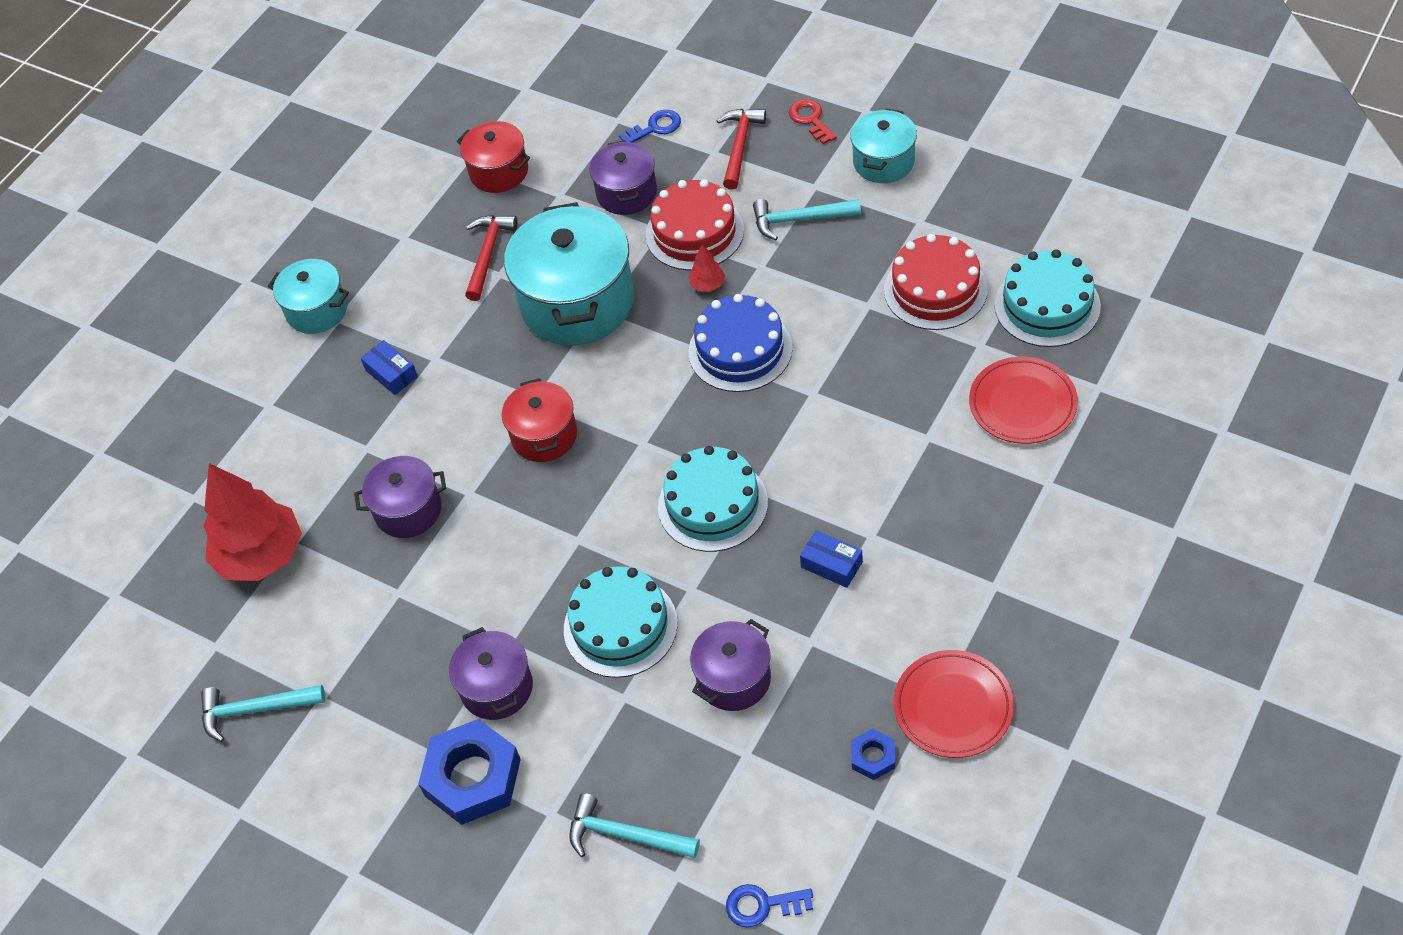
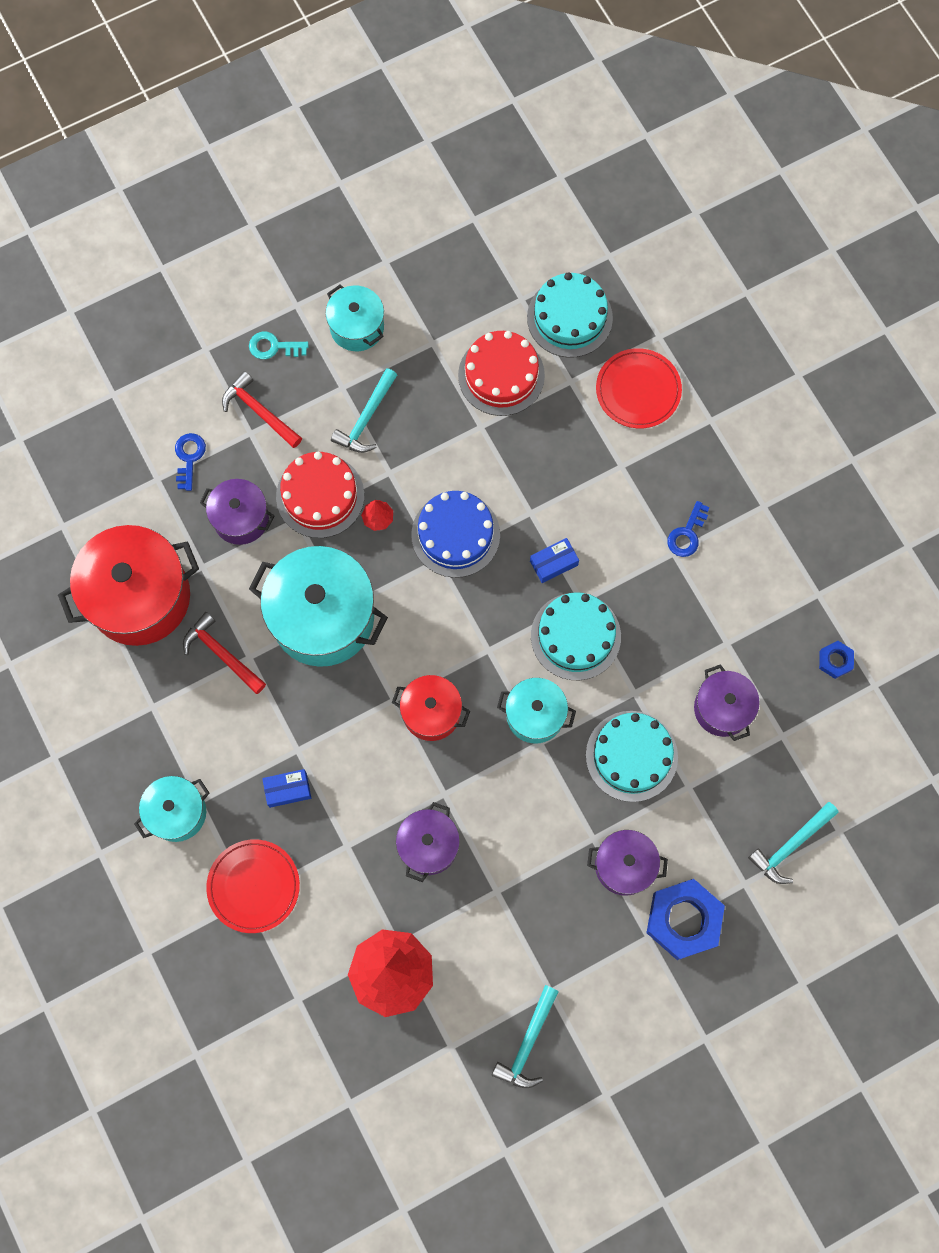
camera: 65 degrees left, 20 degrees up
(499, 172) = (139, 597): red pot -> red pot, size x1.81
(603, 519) = (535, 715): none -> turquoise pot
(762, 905) = (892, 791): blue key -> blue key (687, 534)
(810, 119) = (273, 347): red key -> turquoise key
(831, 565) = (678, 592): blue box -> blue box (553, 563)
(953, 706) = (832, 590): red plate -> red plate (253, 886)

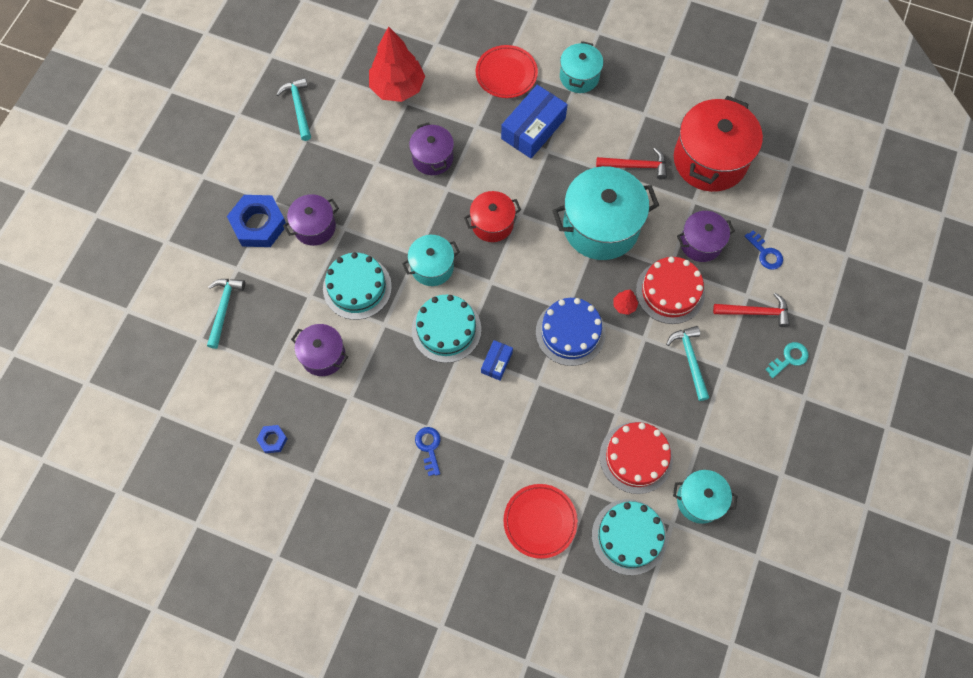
camera: 140 degrees right, 5 degrees down
(288, 789) = (533, 128): blue box -> blue box, size x1.97
(357, 327) = (754, 413): turquoise pot -> turquoise pot (699, 500)

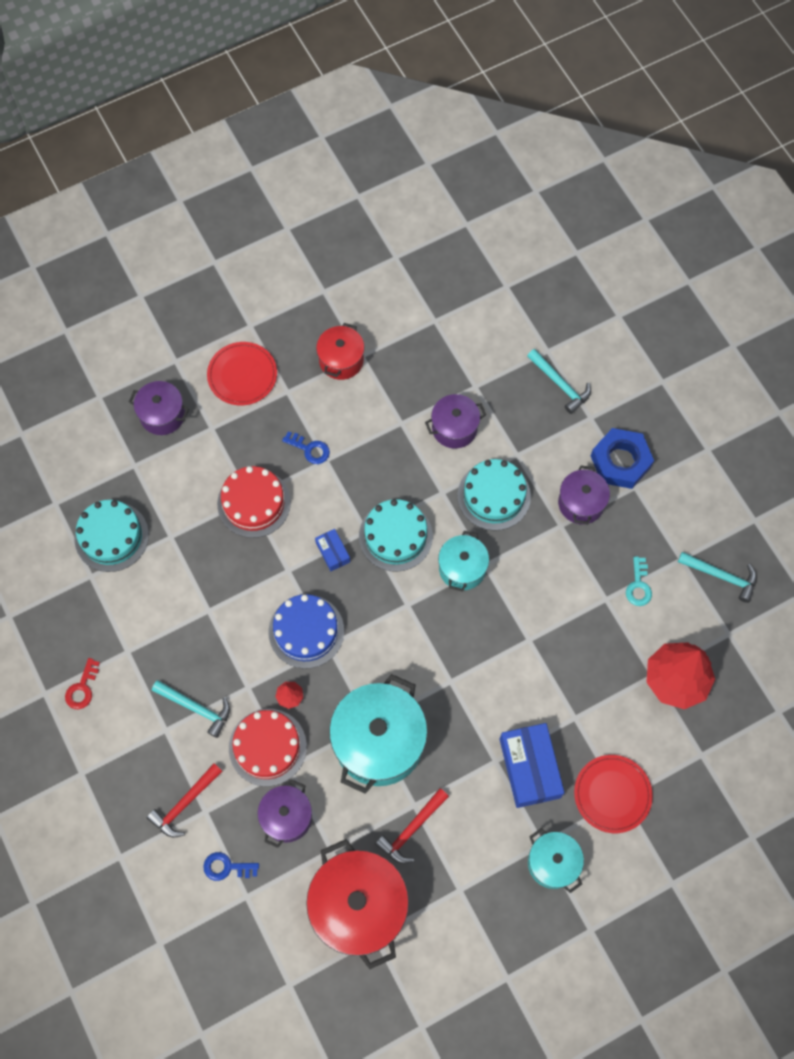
camera: 130 degrees right, 0 degrees up
(273, 440) = (415, 346): blue nut -> none
(432, 158) = (571, 652): purple pot -> purple pot (162, 415)
(492, 224) = (461, 650): red pot -> red pot (341, 360)
(540, 521) = (182, 483): red plate -> red plate (242, 375)
(636, 457) = (162, 593): red cake -> red cake (254, 503)
(699, 500) = (86, 612): turquoise pot -> none
(752, 450) = (82, 688): none -> red key
(789, 358) = (121, 793): turquoise key -> turquoise key (638, 586)

